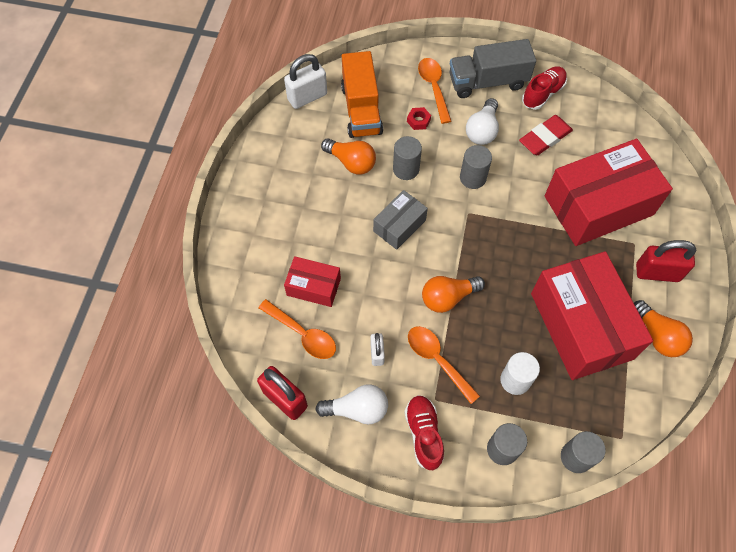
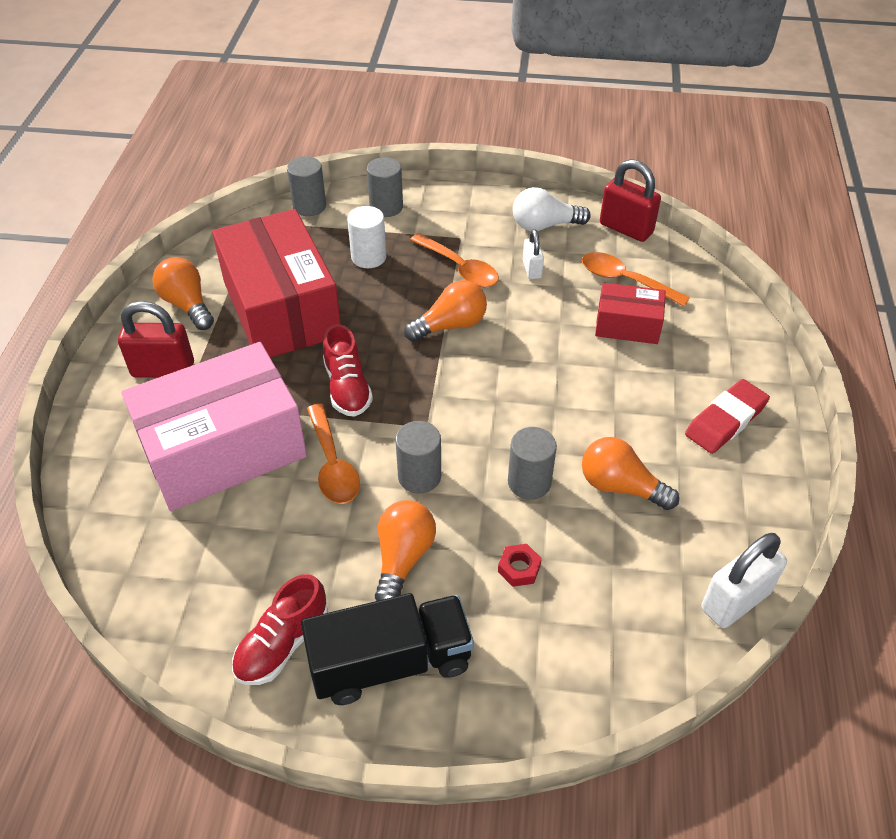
camera: 175 degrees right, 15 degrees down
(361, 109) = (627, 583): orange truck -> none
(399, 225) = (527, 402): grey box -> none
(424, 434) = (469, 212): red shoe -> red shoe (347, 387)
(433, 87) = (497, 640): orange spoon -> orange spoon (332, 464)
(482, 130) = (403, 558): white light bulb -> orange light bulb
(487, 82) = (391, 662): grey truck -> black truck
(545, 138) = (291, 553): red eraser -> red eraser (725, 420)
(598, 205) = (223, 449): red box -> pink box

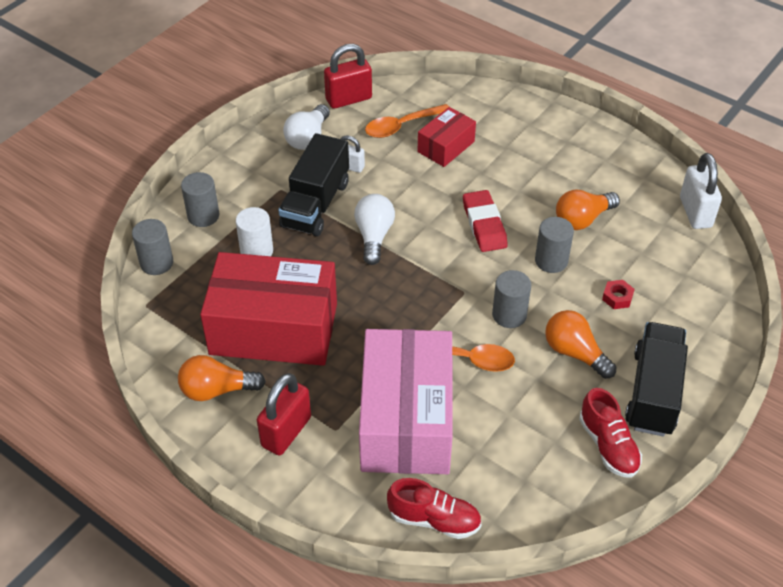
camera: 60 degrees left, 0 degrees up
(347, 387) = (395, 321): red shoe -> red shoe (434, 519)
(450, 325) = (374, 236): orange light bulb -> white light bulb
(460, 268) = (315, 204): orange spoon -> black truck
(725, 420) = (561, 145): red eraser -> red eraser (484, 224)

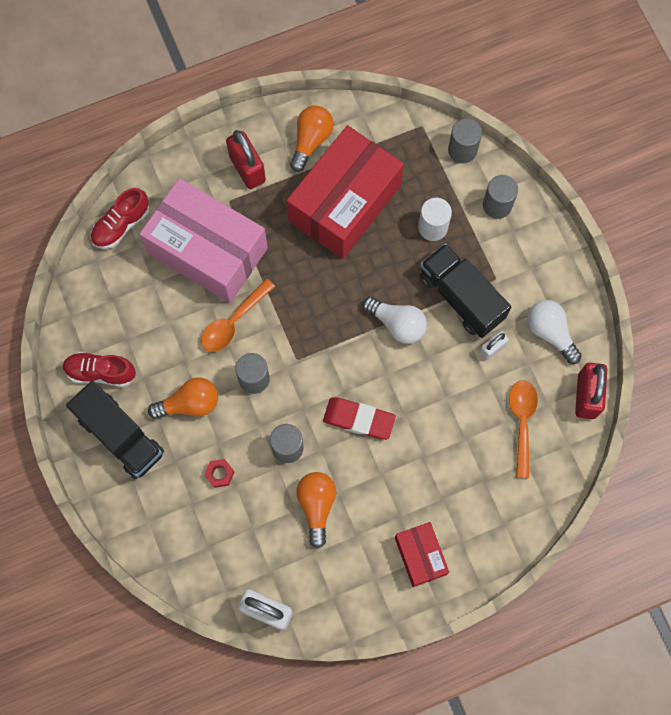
camera: 120 degrees right, 25 degrees up
(446, 146) = (472, 445): red box -> red box (420, 556)

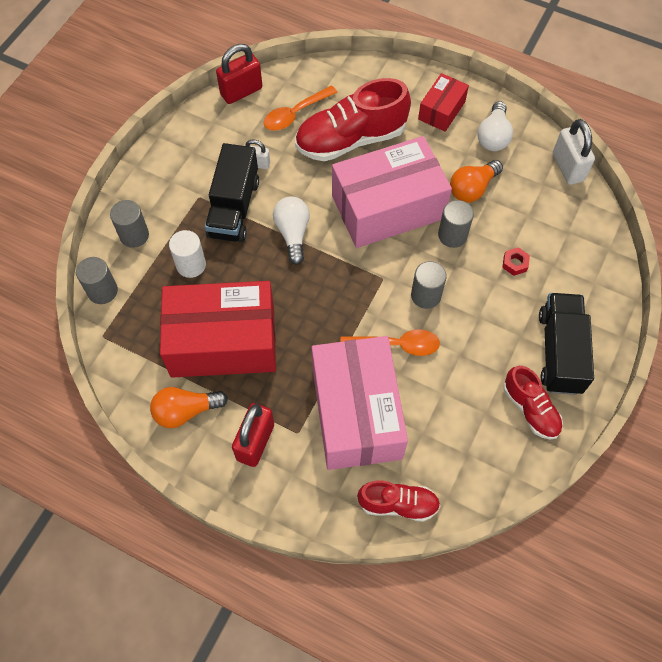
camera: 130 degrees left, 10 degrees down
(189, 404) = (488, 324): orange light bulb -> none
(359, 419) = (388, 207): red eraser -> pink box
(454, 447) = (351, 139): none -> red shoe
(550, 332) = (212, 138): white light bulb -> white light bulb (493, 136)

